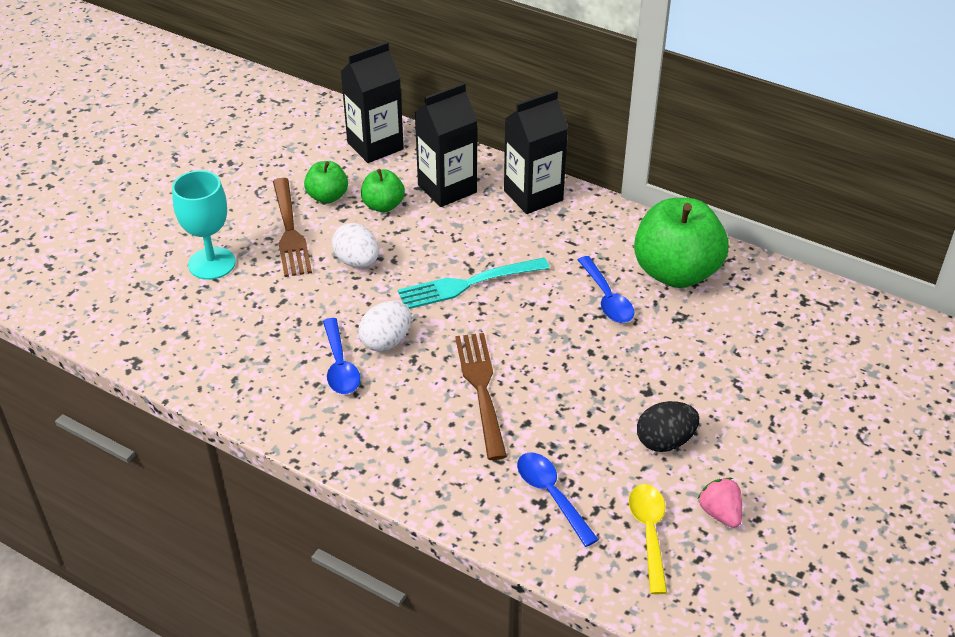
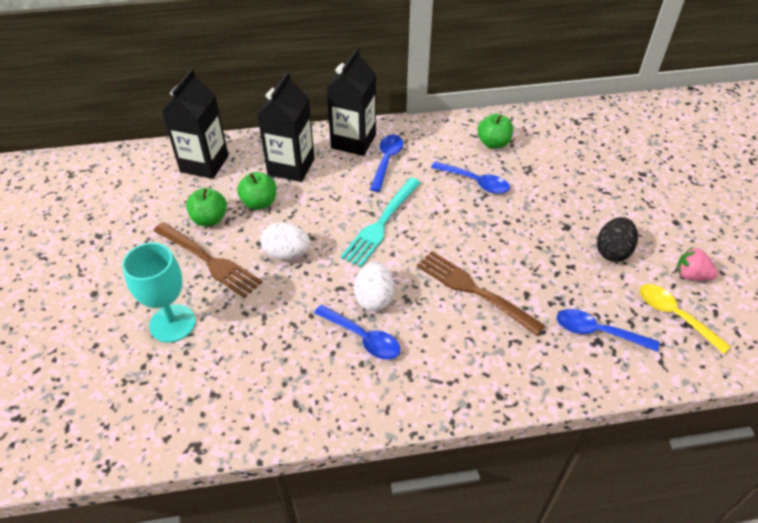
camera: 40 degrees left, 5 degrees up
(543, 231) = (386, 161): none -> blue spoon
(676, 272) = (493, 143): green apple -> green apple, size x0.51

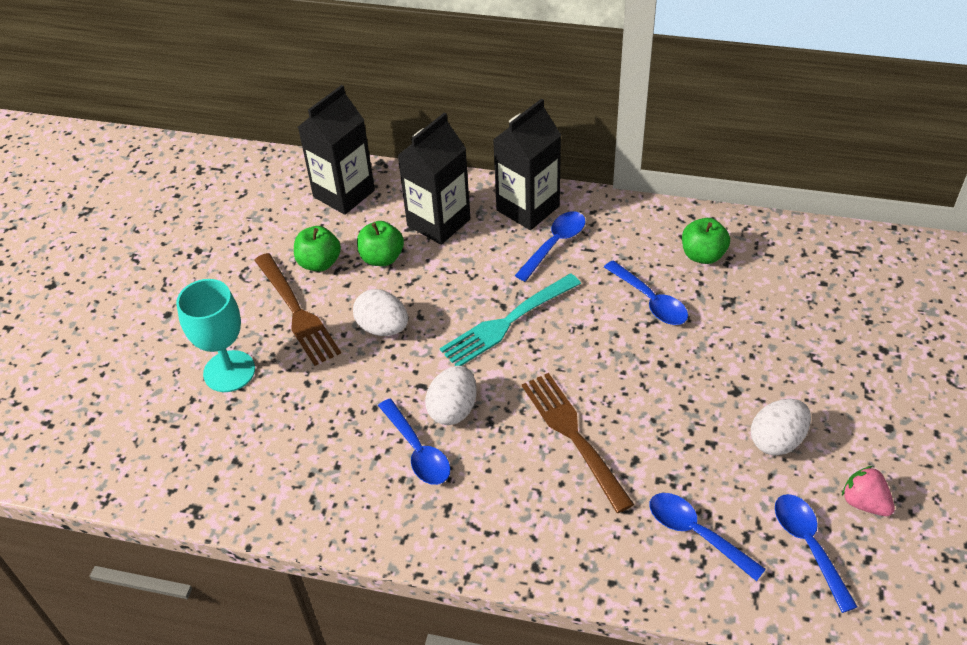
camera: 25 degrees right, 0 degrees up
(612, 251) = (777, 440): black egg -> white egg
(674, 316) = (808, 546): yellow spoon -> blue spoon

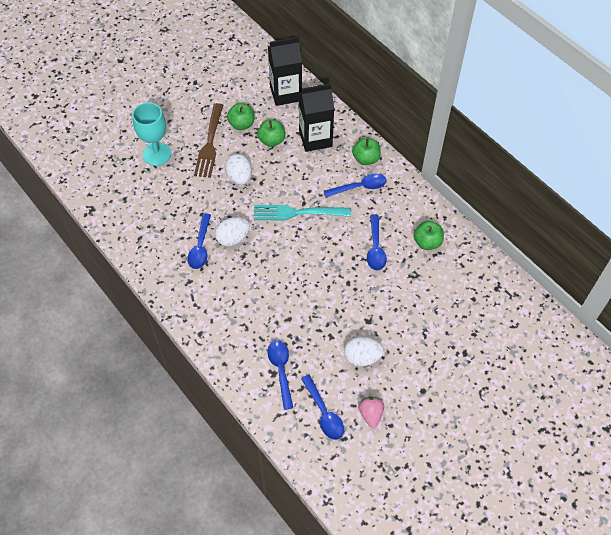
camera: 35 degrees right, 10 degrees up
(528, 208) = (366, 159): black carton -> green apple
(574, 436) = (273, 289): brown fork -> none
(808, 546) = (324, 413): blue spoon -> blue spoon turned 135 degrees clockwise

